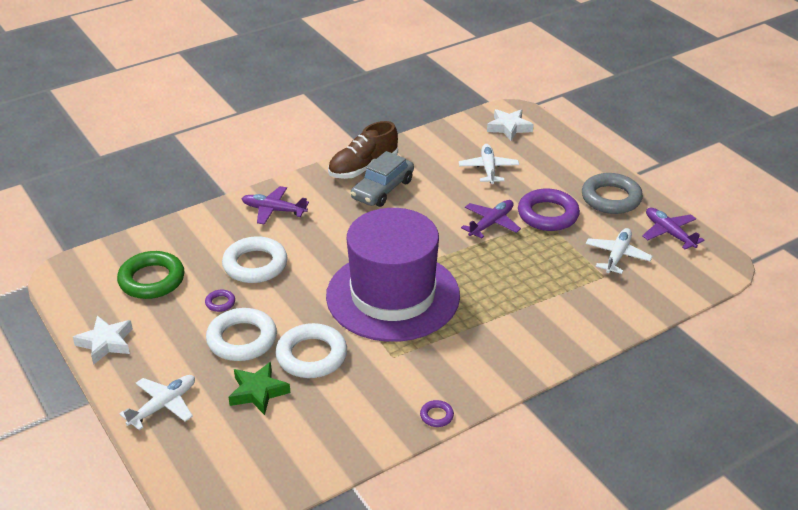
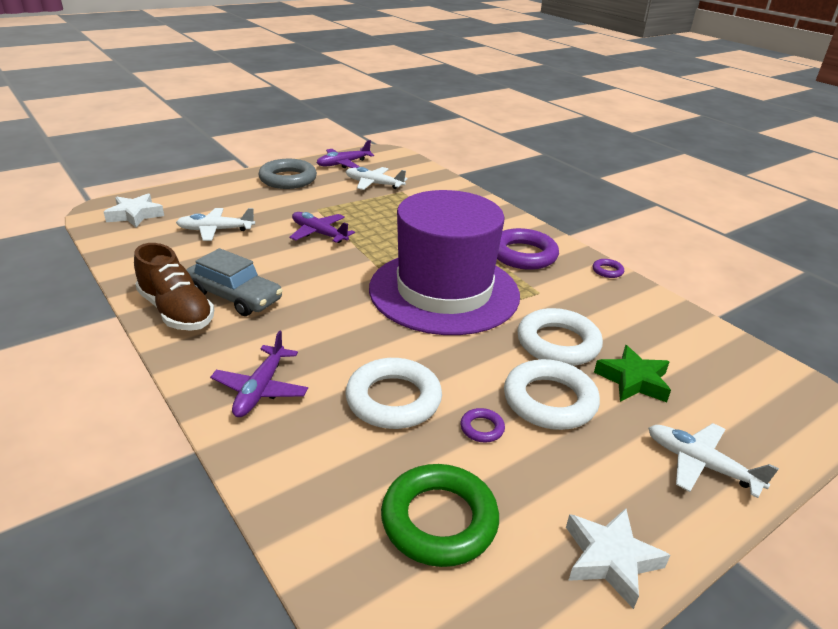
camera: 95 degrees left, 5 degrees down
(548, 215) = (308, 206): purple ring -> purple ring (523, 255)

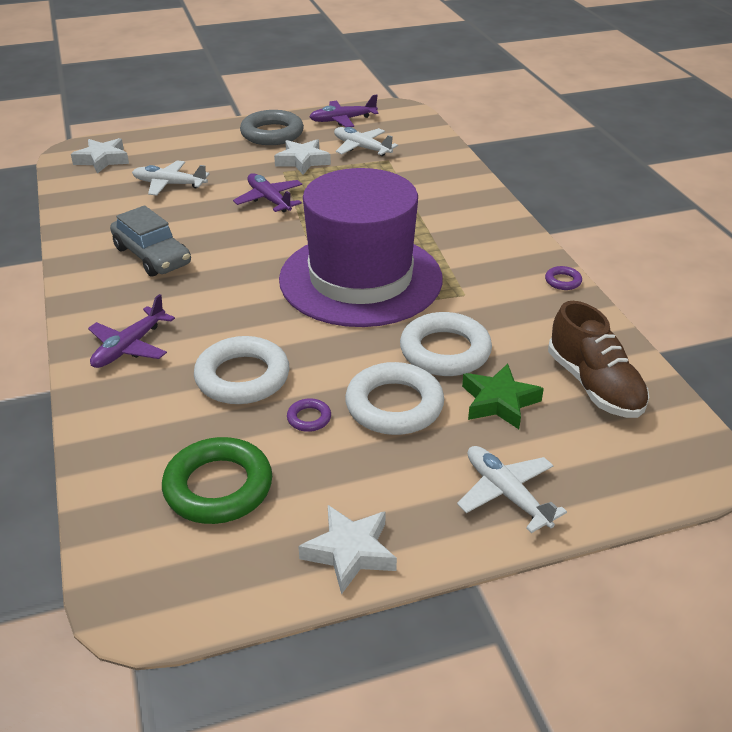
camera: 20 degrees right, 5 degrees up
(176, 311) = (93, 263): brown shoe -> brown shoe (594, 385)
(329, 199) = (302, 161): none -> white star
(523, 255) = (476, 250): purple ring -> none

